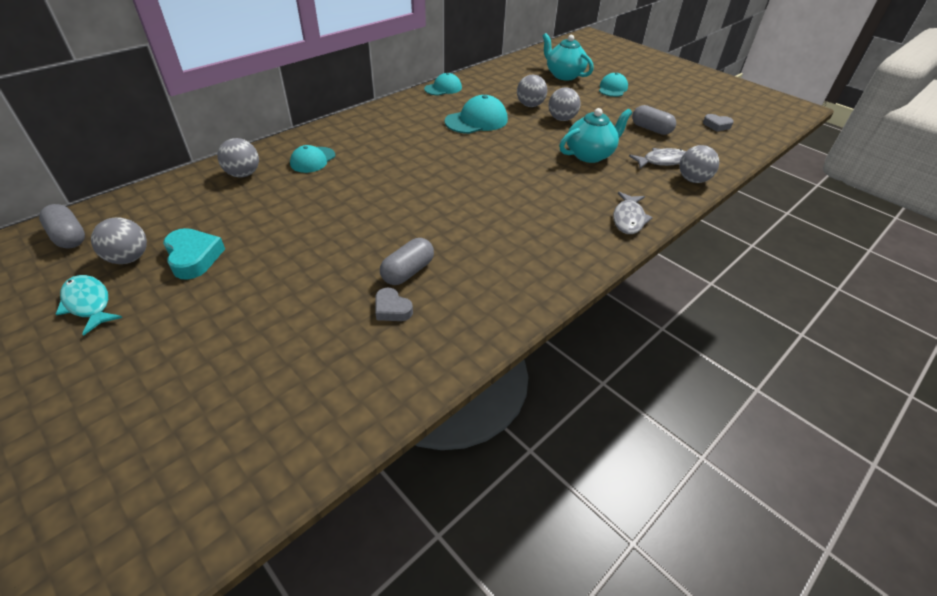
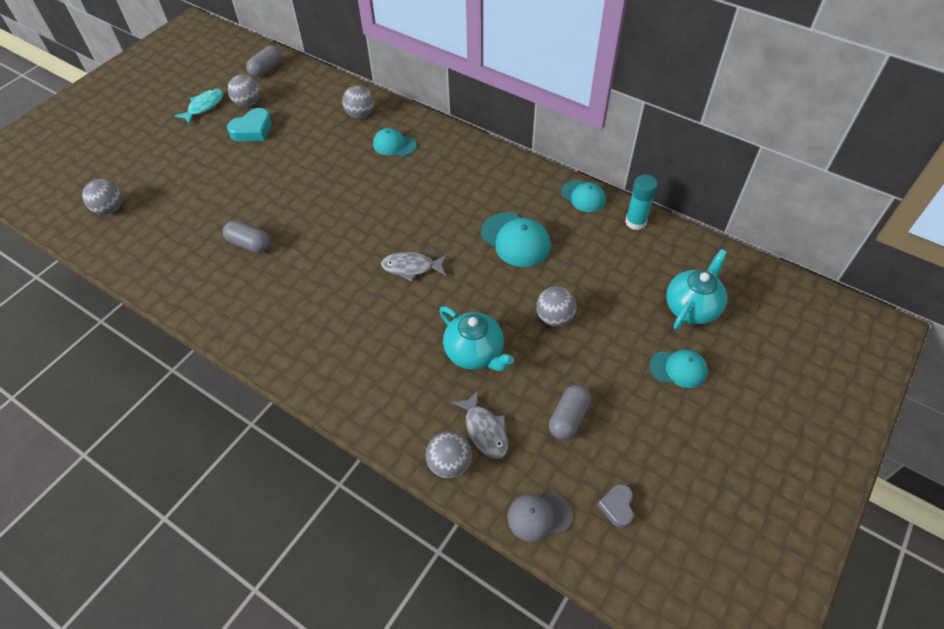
camera: 80 degrees right, 10 degrees up
(392, 309) = (207, 245): grey heart -> none
(480, 76) = (635, 222): none -> turquoise glue stick
(530, 105) = (577, 282): grey ball -> grey ball (110, 209)
(628, 219) = (352, 395): grey fish -> grey fish (411, 267)
(729, 152) = (538, 516): none -> grey cap

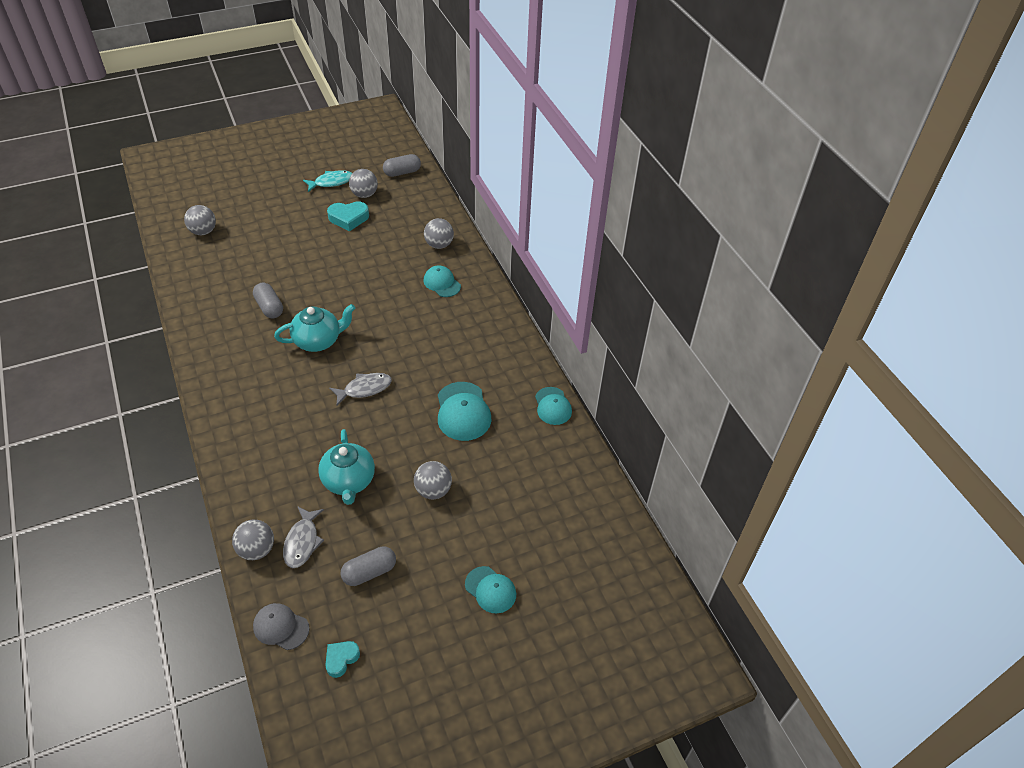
camera: 30 degrees right, 5 degrees down
(411, 267) = (364, 389): grey fish -> grey fish turned 120 degrees clockwise
(617, 507) = (341, 659): grey heart -> turquoise heart
(635, 222) = (576, 452): turquoise glue stick -> none
(692, 307) = (551, 549): turquoise teapot -> turquoise teapot (318, 341)

